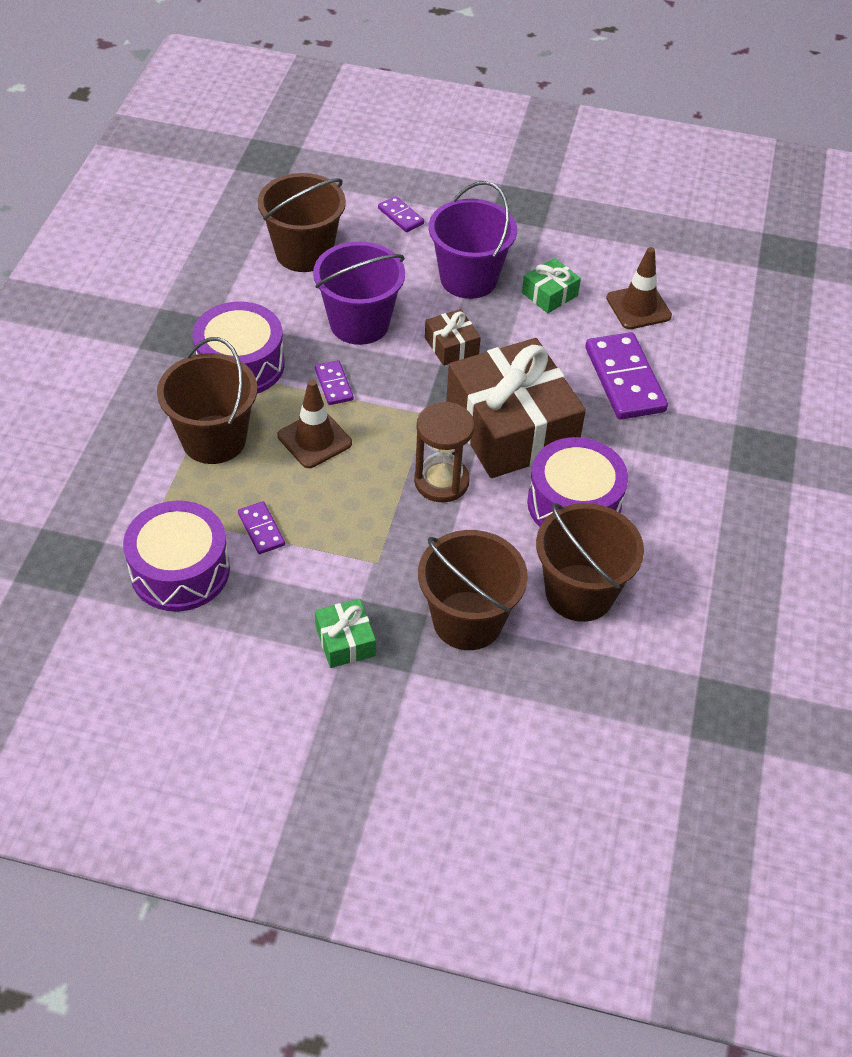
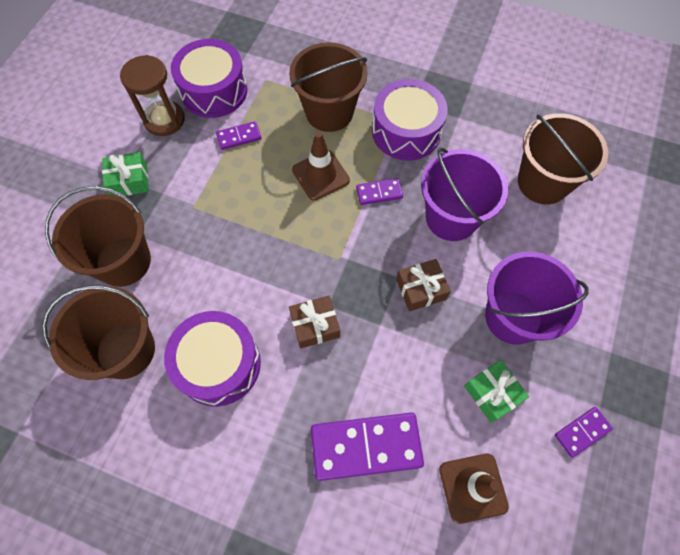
camera: 100 degrees right, 15 degrees up
(401, 216) = (602, 266): purple domino -> purple domino (582, 432)
(441, 481) = (263, 260): brown hourglass -> brown hourglass (164, 120)
(511, 427) = (315, 325): brown gift -> brown gift, size x0.43

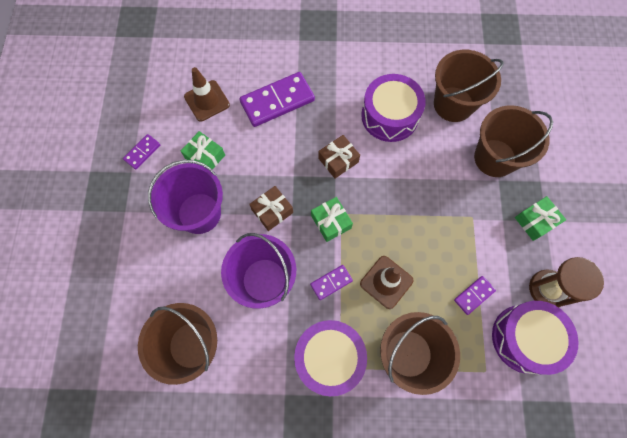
camera: 160 degrees right, 5 degrees up
(355, 253) = (331, 222): none -> green gift

